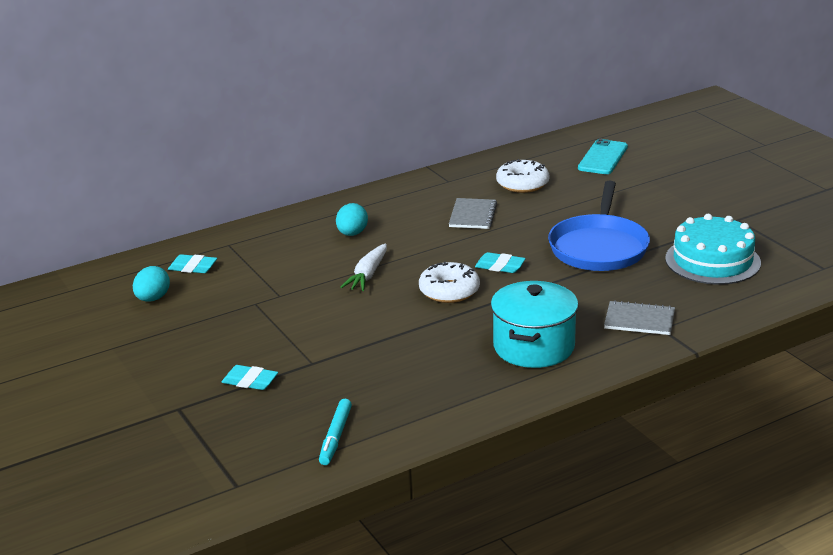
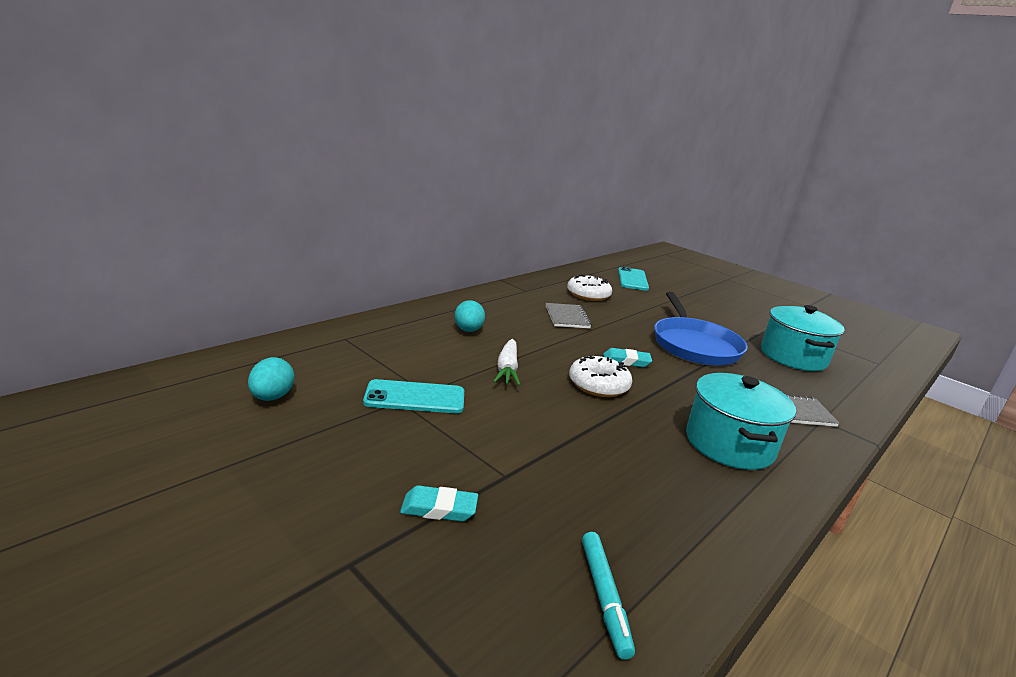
camera: 20 degrees left, 5 degrees down
(193, 267) = (312, 361): turquoise eraser -> none
(268, 301) = (415, 397): none -> turquoise phone
(712, 261) = (793, 357): turquoise cake -> turquoise pot

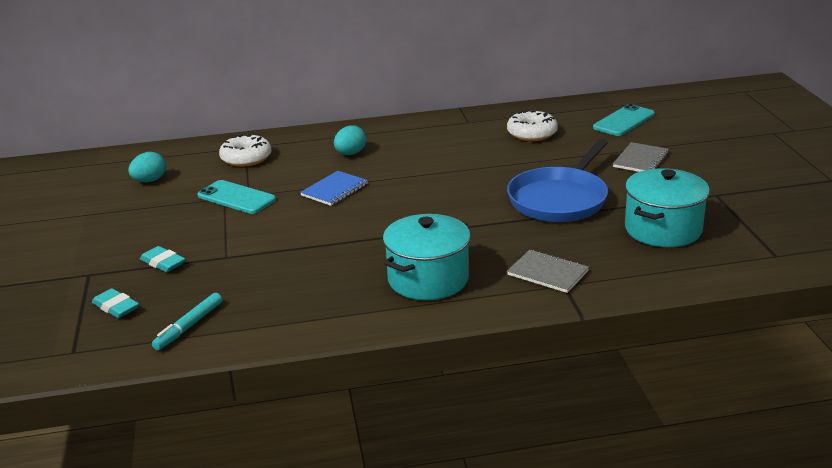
camera: 40 degrees right, 5 degrees up
(507, 369) = (334, 190): white carrot -> blue notebook
(567, 317) = (466, 153): grey notebook -> grey notebook (641, 160)
(598, 385) = (393, 215): white donut -> white donut (246, 158)
(626, 361) = (455, 201): turquoise eraser -> turquoise eraser (116, 307)

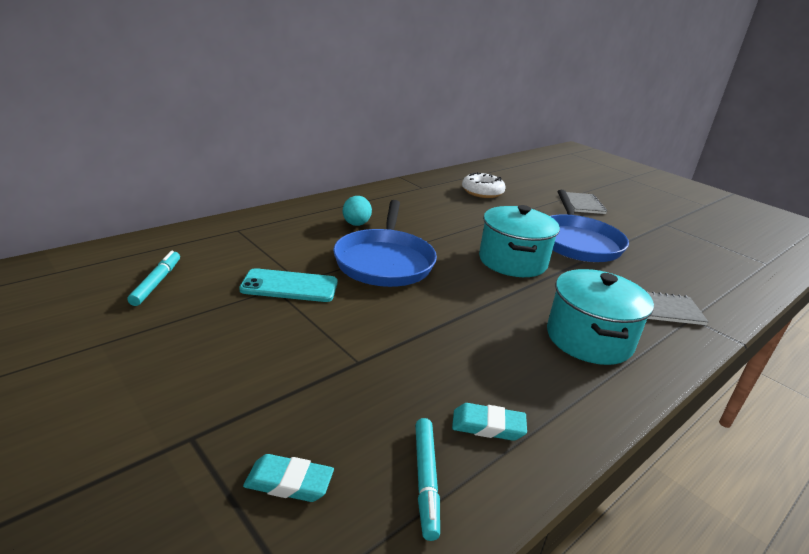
camera: 35 degrees left, 0 degrees up
(149, 181) = (156, 283): turquoise egg -> turquoise marker
(163, 263) = (287, 390): turquoise eraser -> turquoise eraser (488, 426)
(246, 158) = (252, 241): white donut -> none
(334, 190) = (385, 261): blue notebook -> blue pan
(624, 121) = (530, 177): turquoise phone -> none
(663, 229) = (677, 255): turquoise pot -> turquoise pot (512, 261)

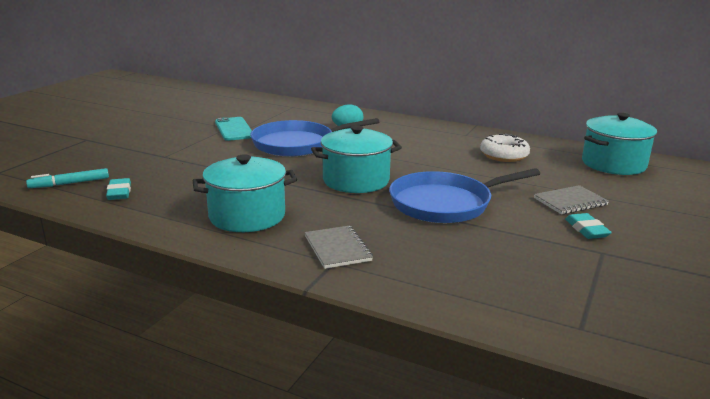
camera: 70 degrees right, 5 degrees down
(156, 283) = (209, 107): turquoise marker -> none
(289, 482) = (62, 159): turquoise eraser -> turquoise eraser (586, 230)
(519, 171) = (613, 164): none -> turquoise pot

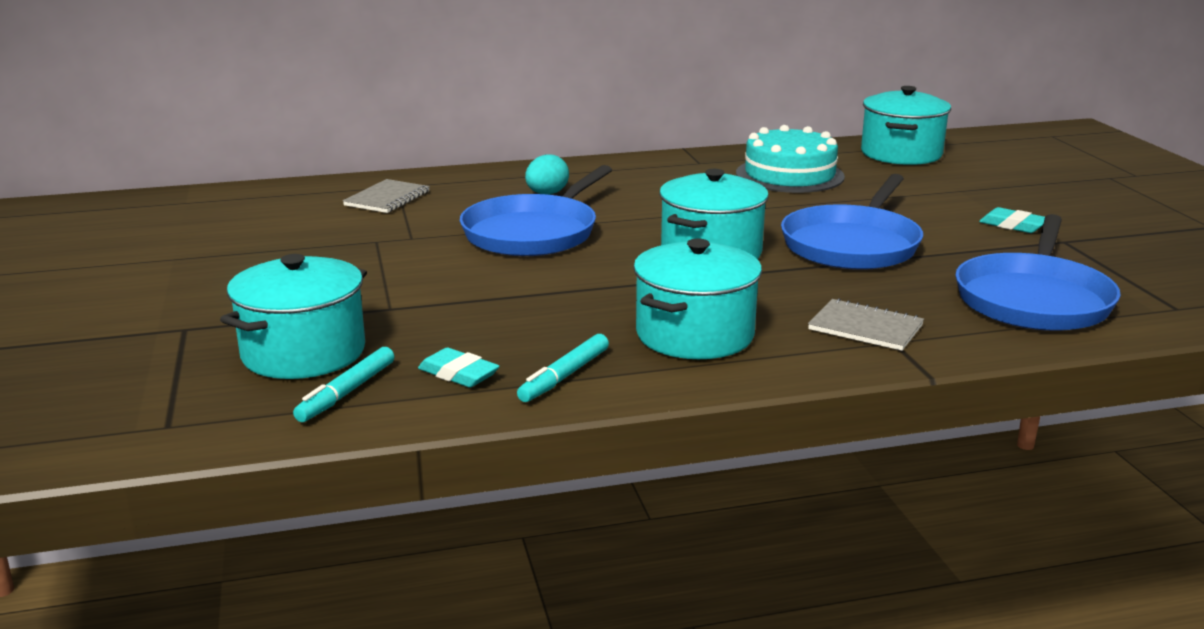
camera: 40 degrees left, 0 degrees up
(95, 162) = (304, 353): none -> turquoise pot
(151, 211) = (564, 376): none -> turquoise marker
(234, 129) = (394, 241): turquoise phone -> none
(482, 277) = (1033, 299): none -> blue pan
(504, 155) = (789, 175): white donut -> turquoise cake
(570, 201) = (947, 203): grey notebook -> grey notebook (387, 198)

